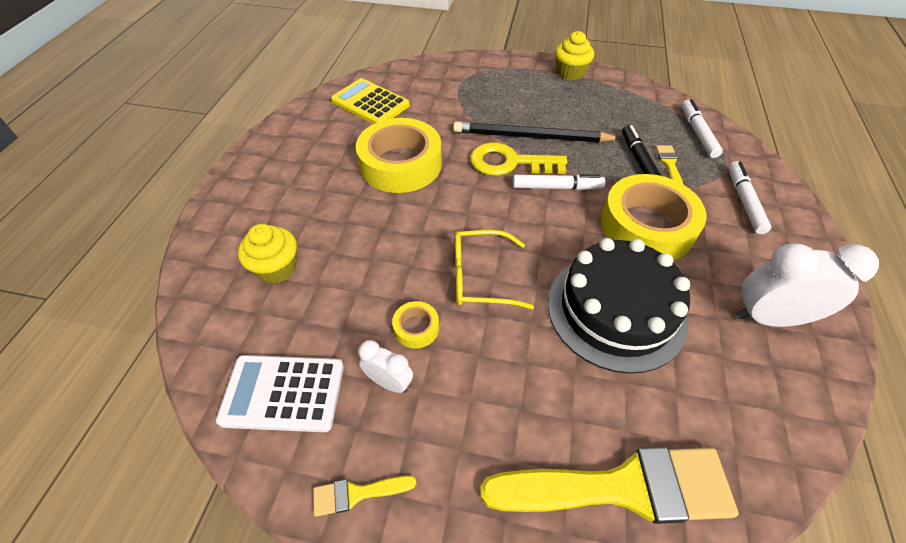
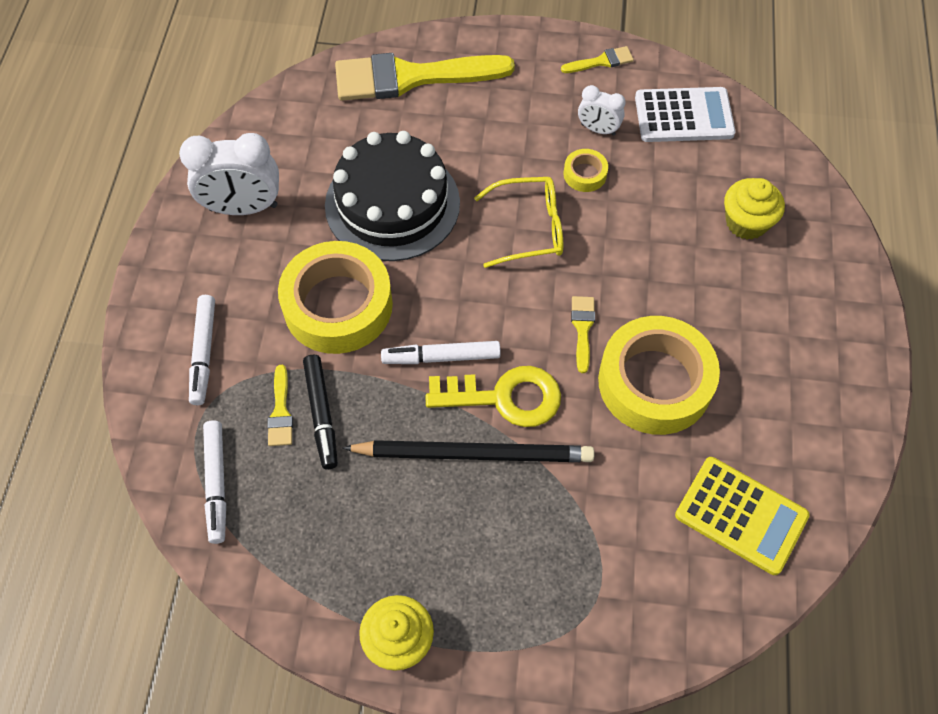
camera: 175 degrees right, 10 degrees up
(446, 198) = (582, 328): none -> yellow brush

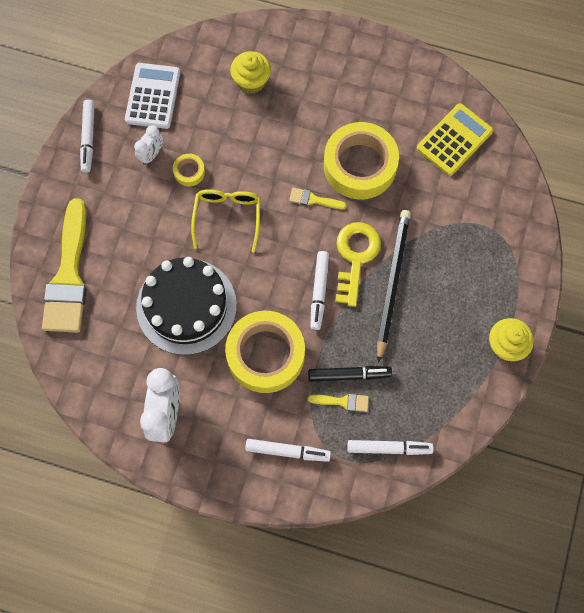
camera: 80 degrees left, 10 degrees up
(601, 61) = (88, 138): yellow brush -> white marker

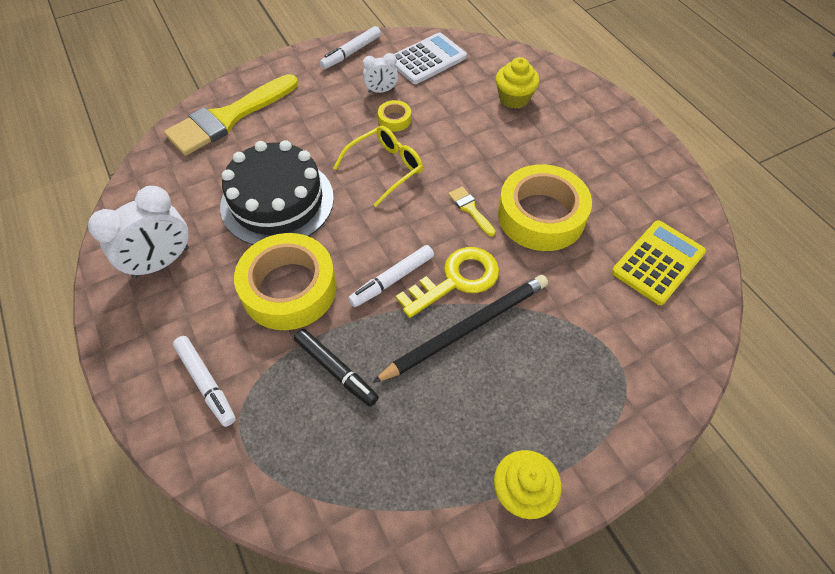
camera: 45 degrees right, 15 degrees down
(342, 402) = (302, 388): yellow brush -> none
(389, 448) = (291, 474): white marker -> none
(454, 140) = (658, 262): yellow calculator -> yellow calculator turned 45 degrees counterclockwise

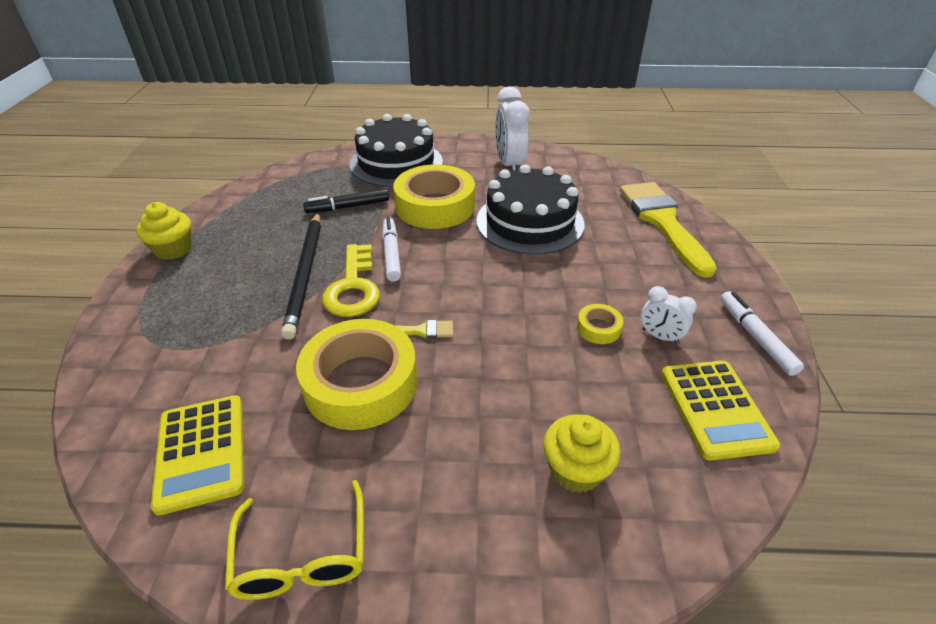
camera: 120 degrees right, 15 degrees down
(206, 383) = (396, 163): white marker -> black cake
(381, 91) = (660, 336): white clock -> white clock turned 75 degrees counterclockwise
(385, 168) = (524, 294): yellow glasses -> yellow glasses (302, 555)
(427, 59) = (715, 409): white calculator -> yellow calculator

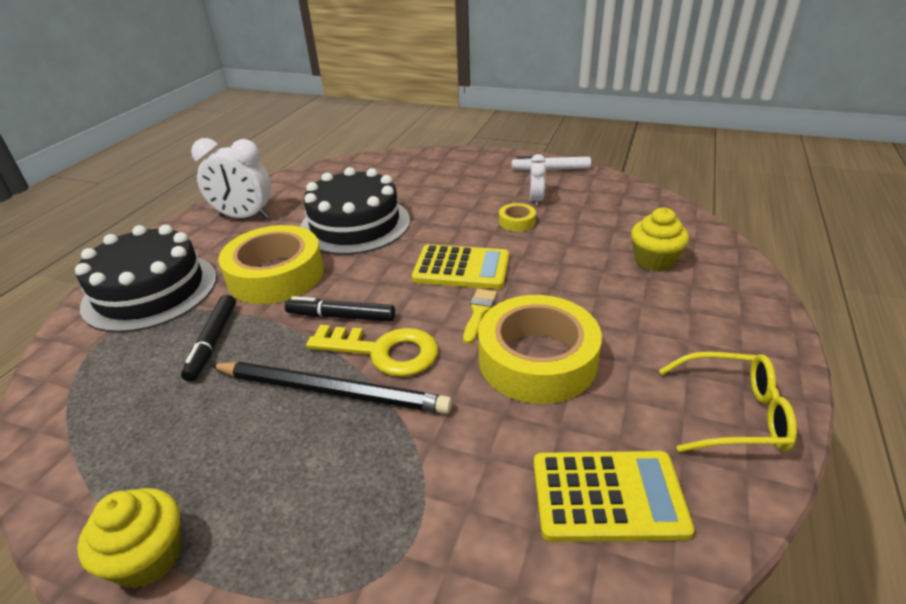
camera: 70 degrees left, 5 degrees down
(391, 254) = (341, 316): white marker -> black marker
(660, 336) = (536, 200): white clock -> white clock turned 45 degrees counterclockwise
(662, 222) = (405, 167): yellow brush -> none
(715, 409) = (610, 198): yellow calculator -> yellow calculator (461, 268)

